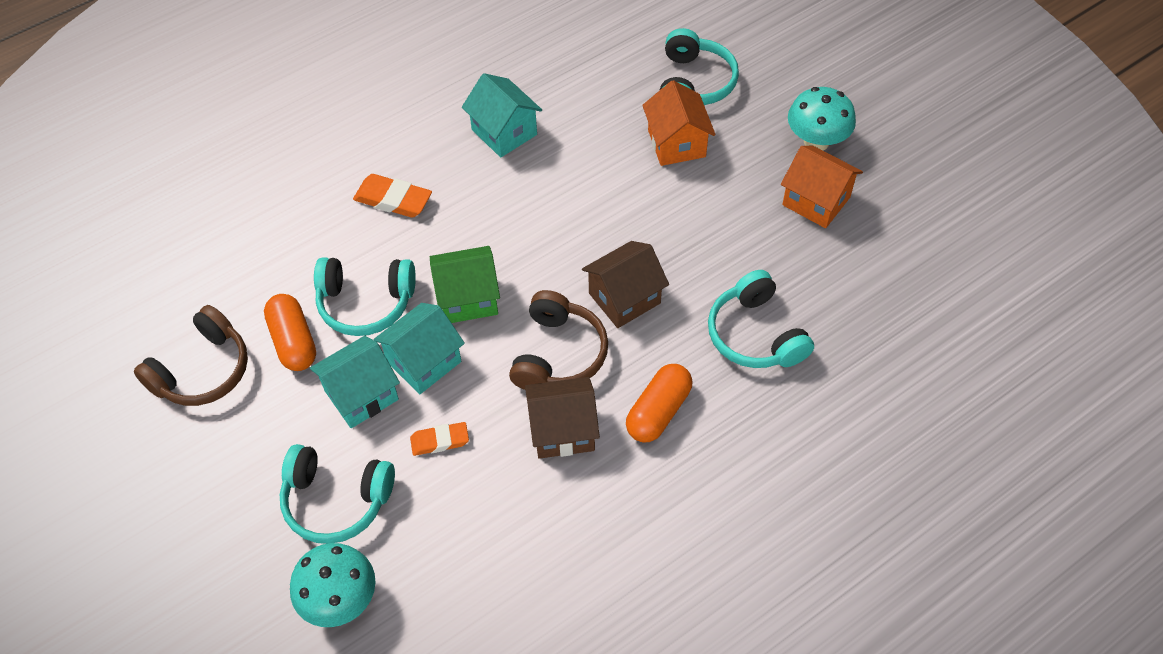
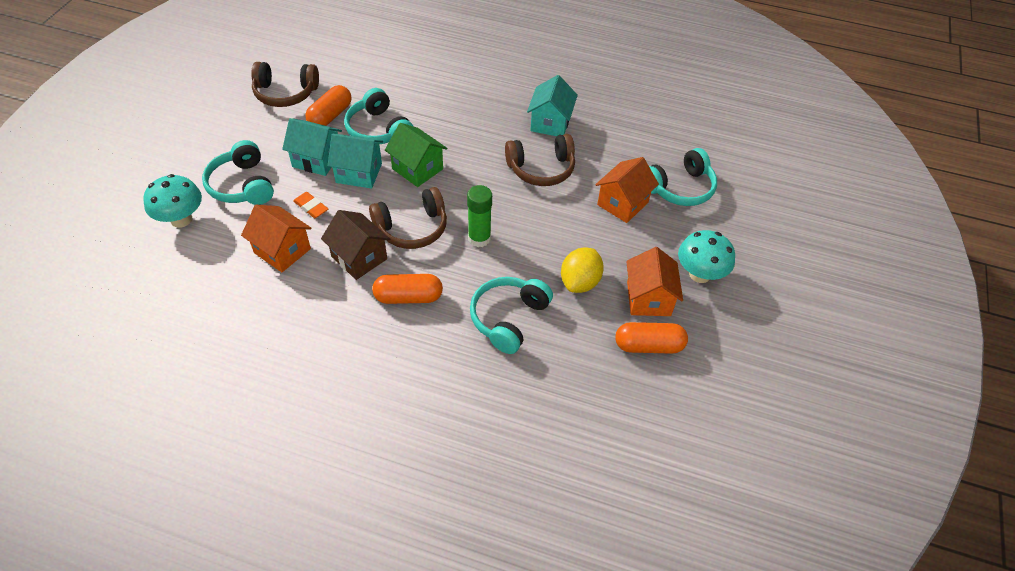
camera: 50 degrees right, 5 degrees down
(393, 200) = (457, 104): orange eraser -> none
(488, 506) = (282, 251): none -> orange house
(568, 182) = (541, 169): none -> brown headphones
(624, 298) = (479, 238): brown house -> green glue stick
(753, 244) = (580, 282): none -> yellow lemon
(872, 237) = (648, 346): none -> orange capsule

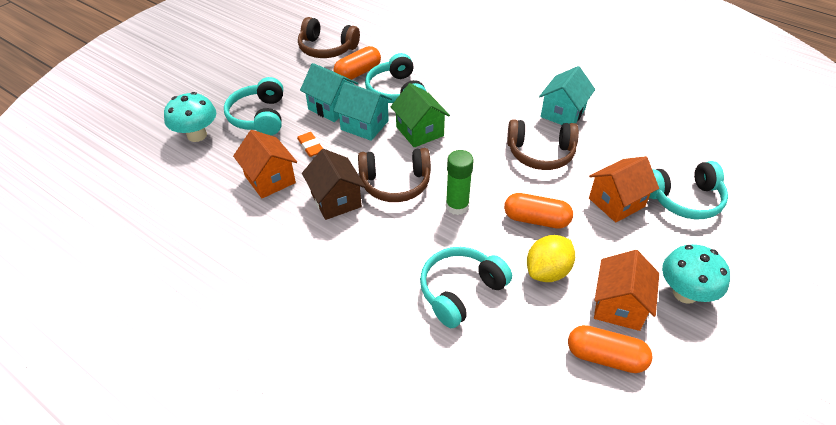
camera: 20 degrees right, 5 degrees down
(408, 297) = (368, 247): orange capsule -> orange capsule (536, 219)

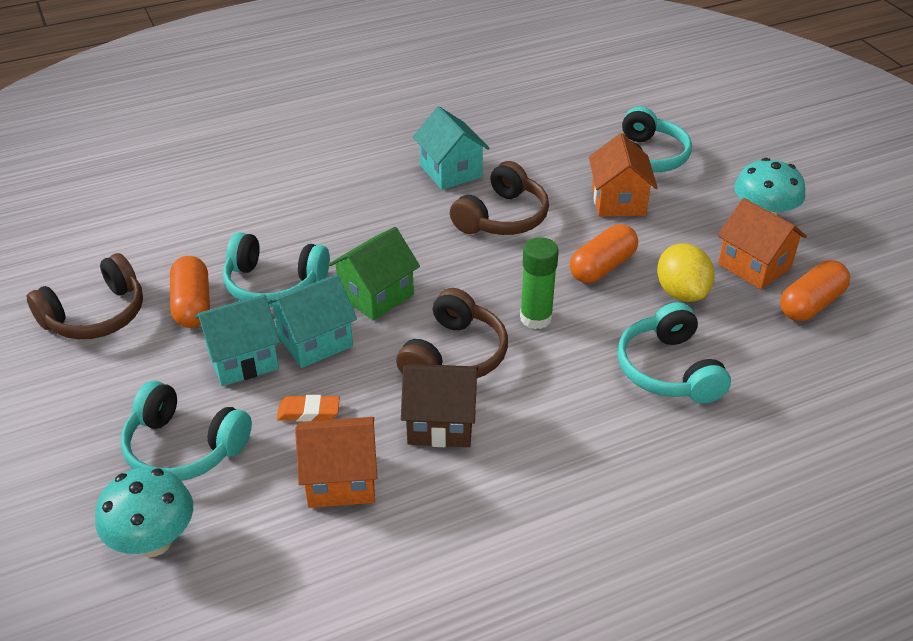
camera: 60 degrees left, 5 degrees down
(420, 131) = (376, 295): green house -> green house turned 45 degrees counterclockwise

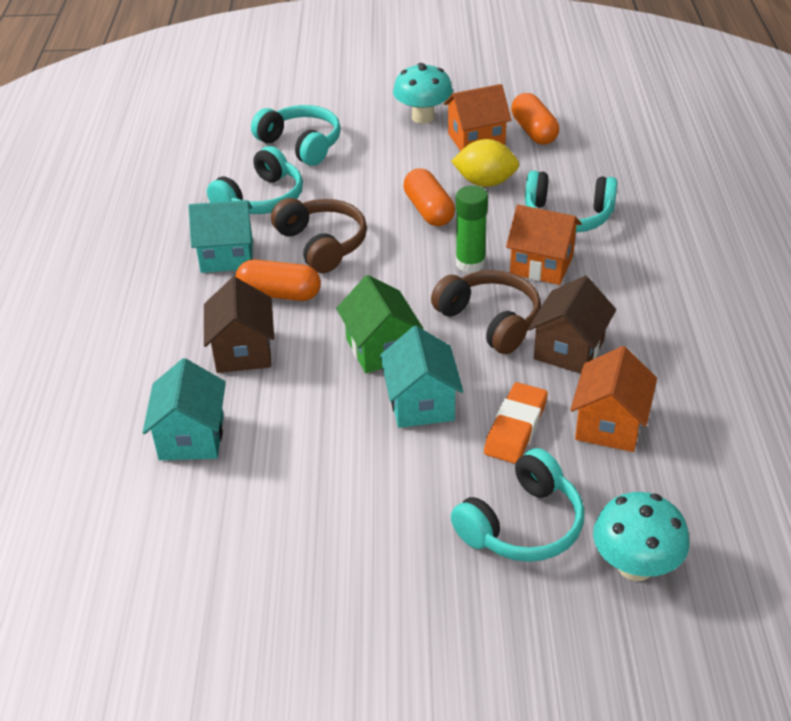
camera: 65 degrees left, 0 degrees up
(96, 315) = (276, 569): brown headphones -> none
(192, 305) = (310, 484): orange capsule -> orange capsule (279, 294)
(242, 359) = (419, 460): turquoise house -> turquoise house (191, 437)
(274, 284) = (318, 415): turquoise headphones -> turquoise headphones (261, 199)
(308, 412) = (516, 428): orange eraser -> orange eraser, size x1.52
(333, 220) = (243, 351): none -> brown house
(618, 201) = (349, 176): orange house -> orange house (541, 265)

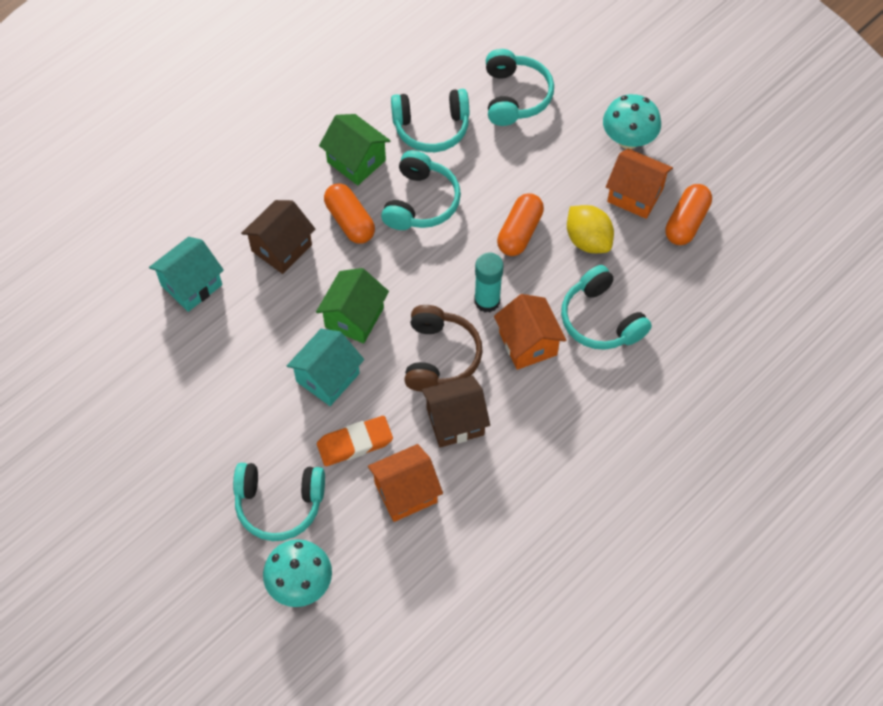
camera: 45 degrees right, 20 degrees up
(227, 256) = (356, 161): turquoise house -> green house
(322, 244) = (421, 202): brown headphones -> turquoise headphones
(470, 263) = (487, 301): green glue stick -> turquoise glue stick

